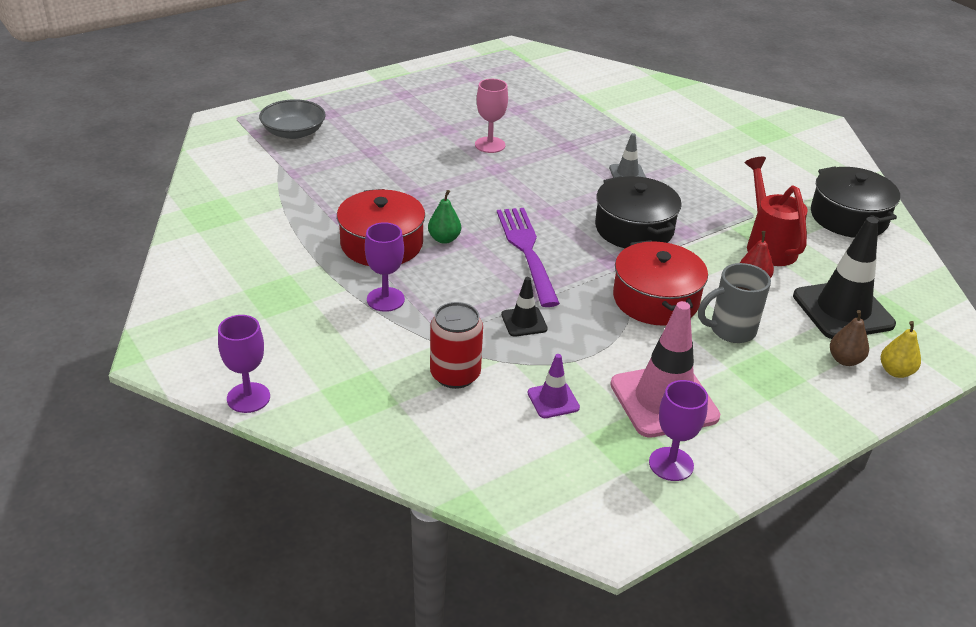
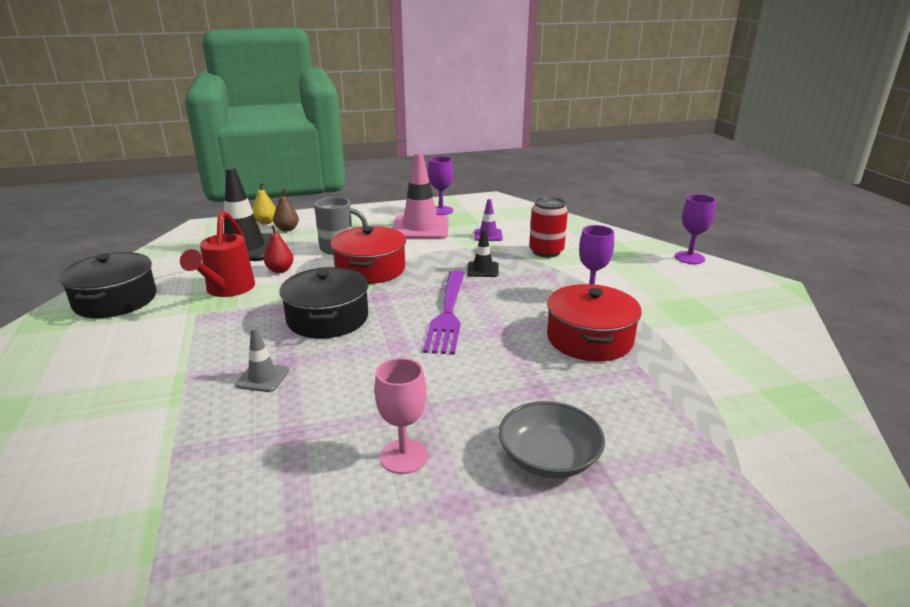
camera: 160 degrees left, 10 degrees down
(293, 132) = (739, 550): grey bowl -> grey bowl (549, 458)
(444, 239) = (523, 335): green pear -> none

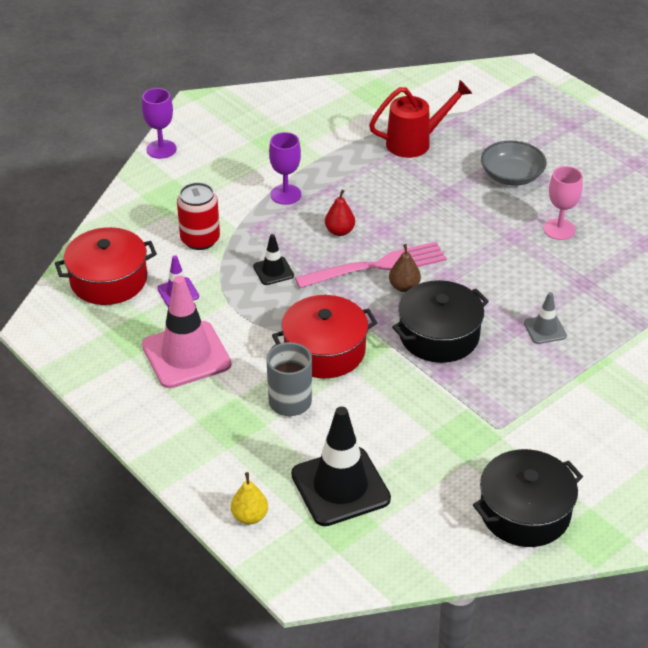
camera: 115 degrees left, 15 degrees up
(227, 290) = (443, 436): red watering can -> red watering can (416, 142)
(280, 270) = (373, 420): red pear -> red pear (339, 231)
(287, 229) = (260, 479): brown pear -> brown pear (404, 287)
(441, 210) = (113, 358): purple goblet -> none
(447, 314) = (377, 266): purple fork -> pink fork
(589, 339) = (361, 183): red pot -> red pot (108, 280)

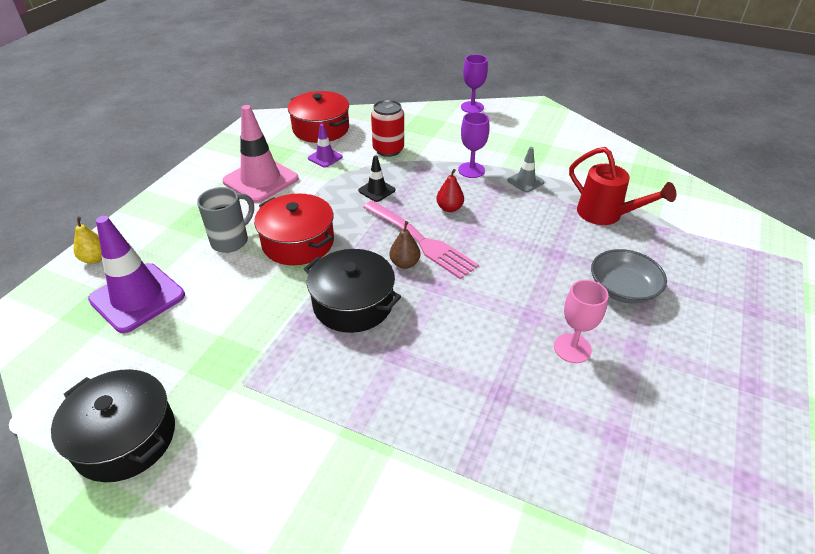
camera: 65 degrees right, 0 degrees up
(340, 487) = (137, 297): black traffic cone -> purple traffic cone
(545, 329) = (405, 379): grey traffic cone -> grey traffic cone (525, 181)

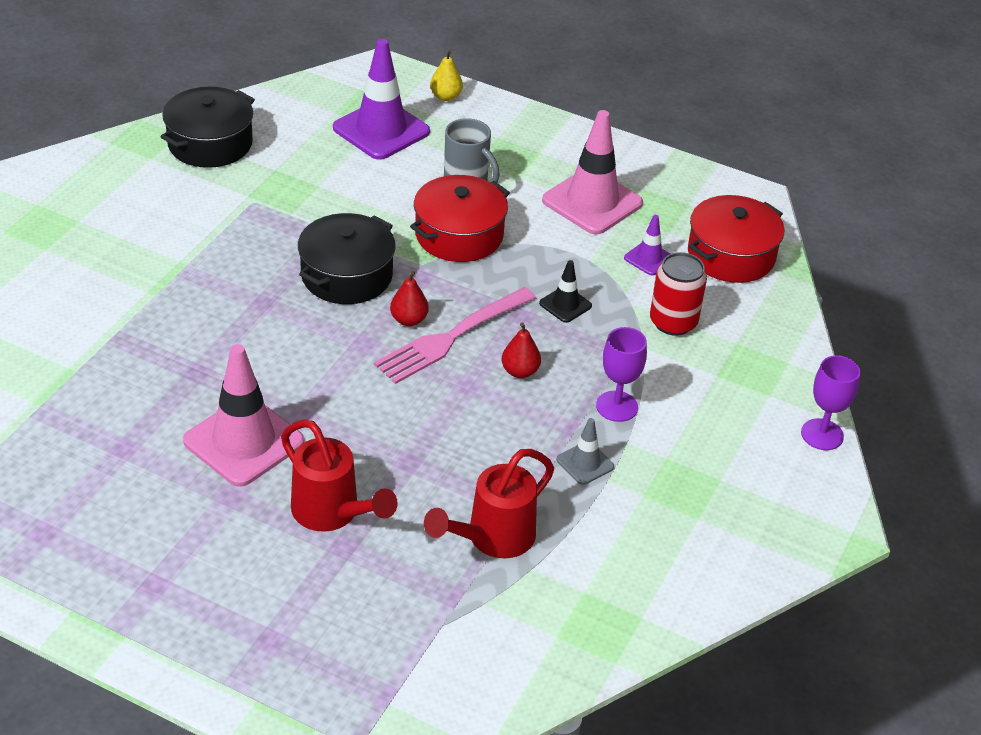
camera: 90 degrees right, 0 degrees up
(405, 263) = (409, 320): brown pear -> red pear
(572, 348) = (244, 441): pink goblet -> pink traffic cone
(623, 288) = (332, 514): grey bowl -> red watering can

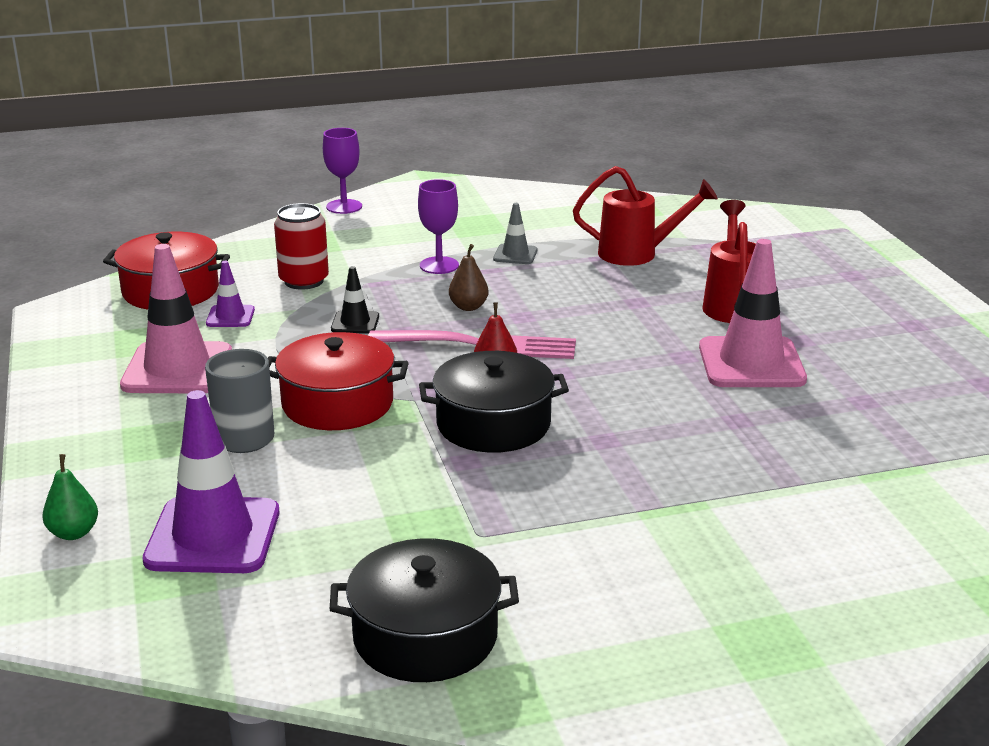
camera: 130 degrees left, 15 degrees down
(445, 96) = (73, 533): yellow pear -> green pear
(520, 371) = (468, 307): red pear -> brown pear

